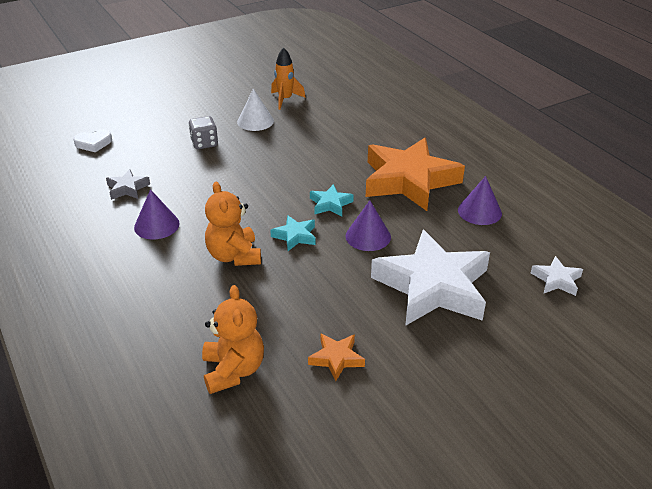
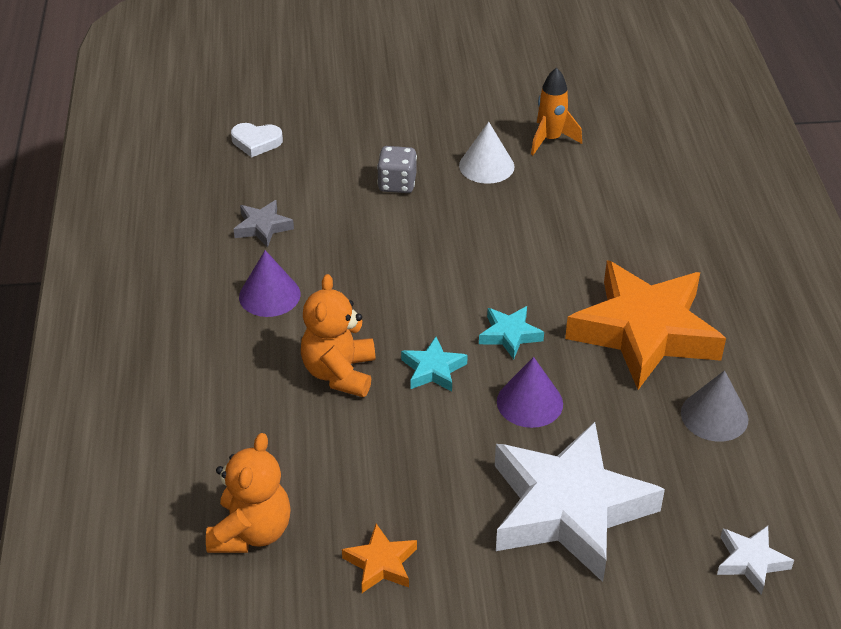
camera: 25 degrees right, 5 degrees up
(479, 211) = (714, 416): purple cone -> grey cone

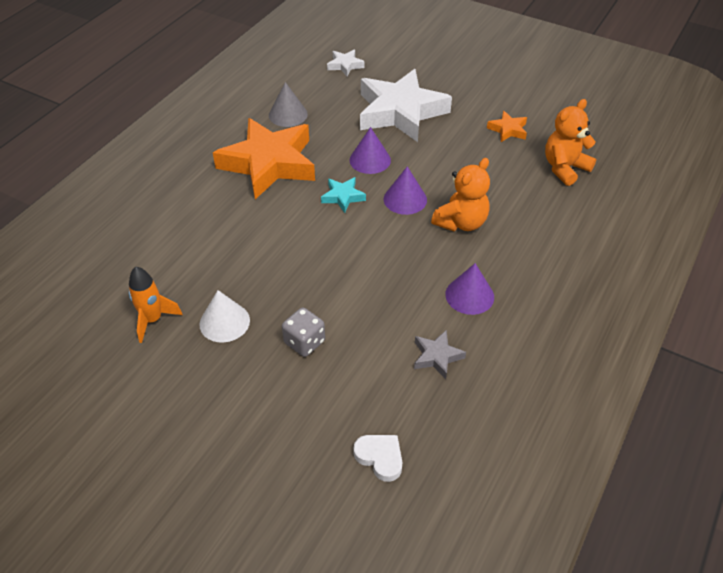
camera: 145 degrees left, 5 degrees up
(433, 369) = (405, 199): turquoise star -> purple cone

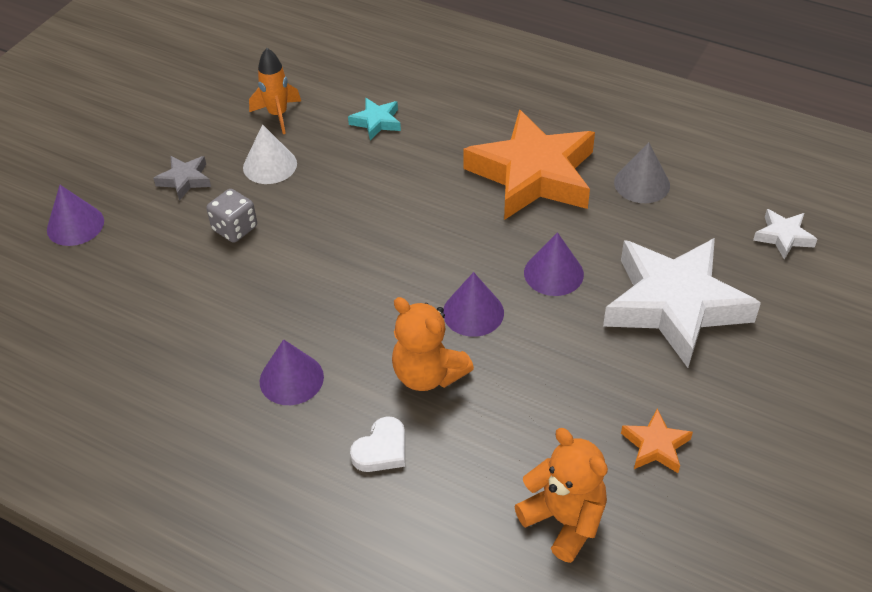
camera: 90 degrees right, 0 degrees up
(283, 476) = (75, 225): none -> purple cone
(343, 197) = (474, 248): turquoise star -> turquoise star (376, 122)
(380, 457) = (77, 295): white heart -> white heart (381, 449)
(437, 356) = (198, 343): grey star -> grey star (185, 180)

